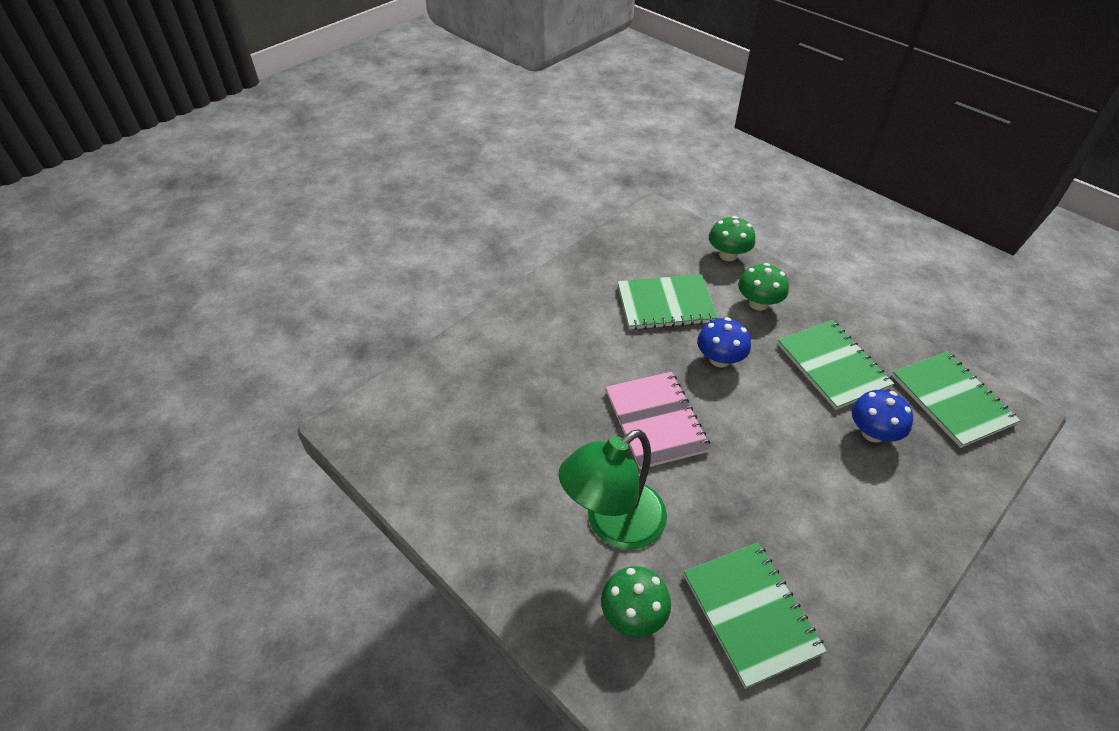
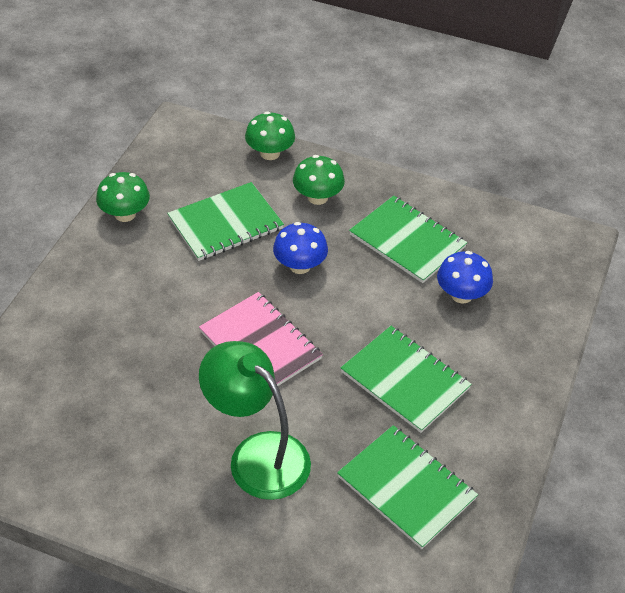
camera: 25 degrees left, 0 degrees up
(613, 525) = (257, 455): green lamp -> green lamp turned 105 degrees clockwise
(633, 614) = (305, 525): green mushroom -> green mushroom (125, 214)
(952, 400) = (520, 243): green notebook -> green notebook (405, 380)

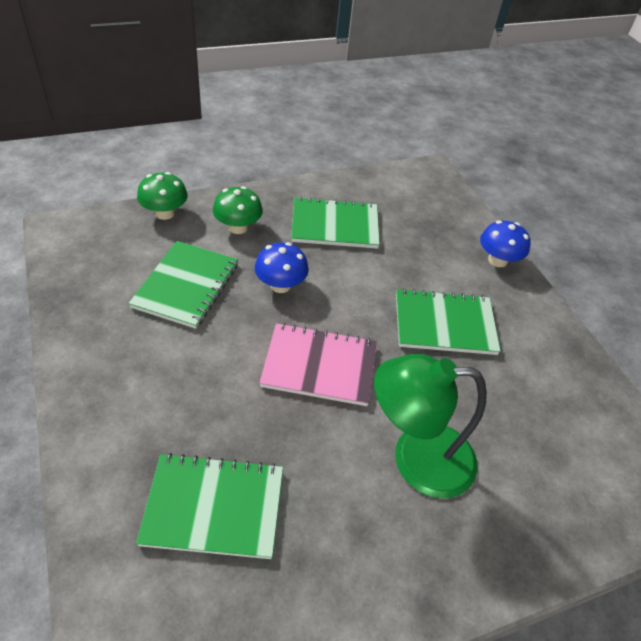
camera: 45 degrees left, 0 degrees up
(125, 214) = (84, 327): green mushroom -> none
(406, 487) = (535, 402): green notebook -> green notebook (214, 506)
(461, 295) = (409, 242): blue mushroom -> blue mushroom (497, 260)

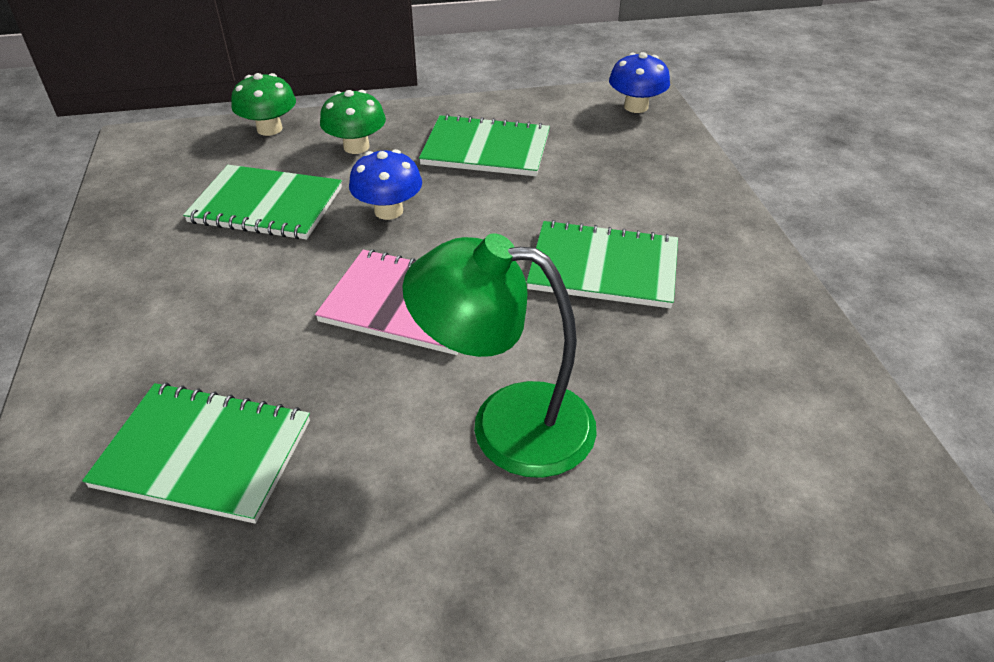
camera: 15 degrees right, 5 degrees down
(186, 285) = (266, 205): green notebook -> green notebook turned 75 degrees clockwise
(497, 260) = (707, 197): blue mushroom -> blue mushroom (636, 107)

